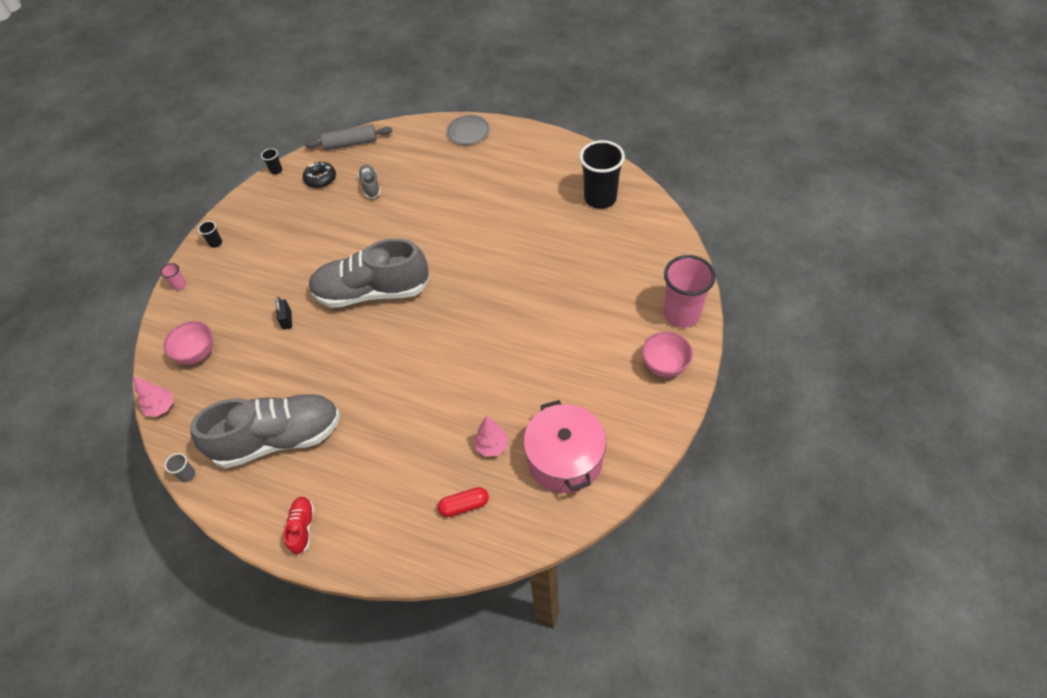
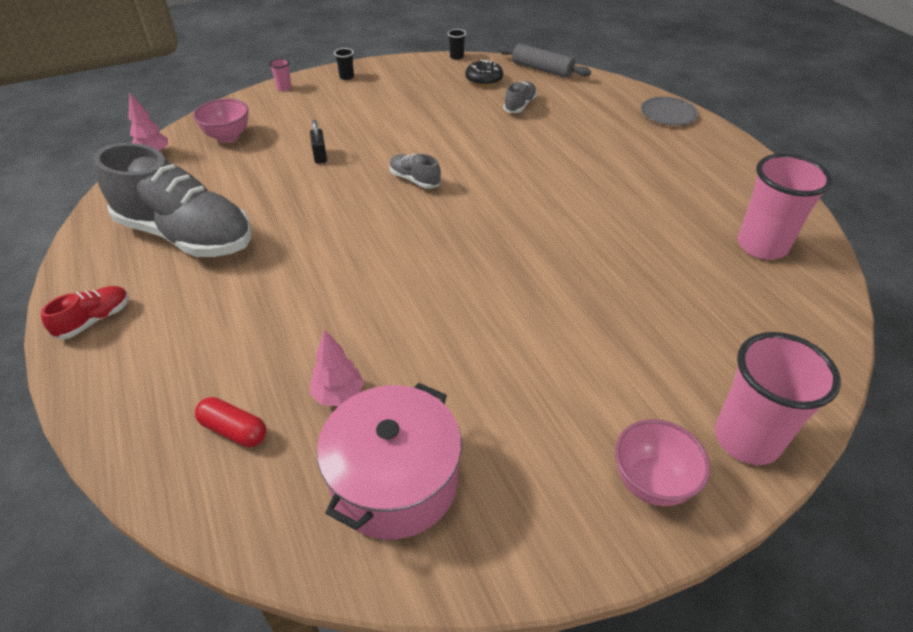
camera: 40 degrees right, 10 degrees down
(187, 475) = (95, 211): grey cup -> none
(287, 320) = (320, 156): black padlock -> black padlock turned 45 degrees counterclockwise
(372, 292) = (414, 180): grey shoe -> grey shoe, size x0.42
(600, 198) = (761, 246): black cup -> pink cup

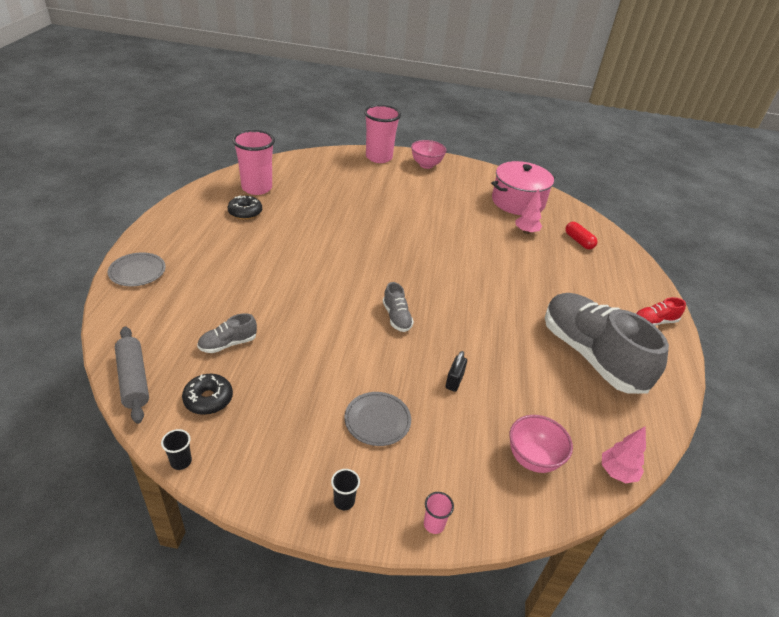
camera: 150 degrees left, 5 degrees down
(361, 112) = (377, 420): none -> grey plate
(707, 206) = (245, 212): none -> black donut

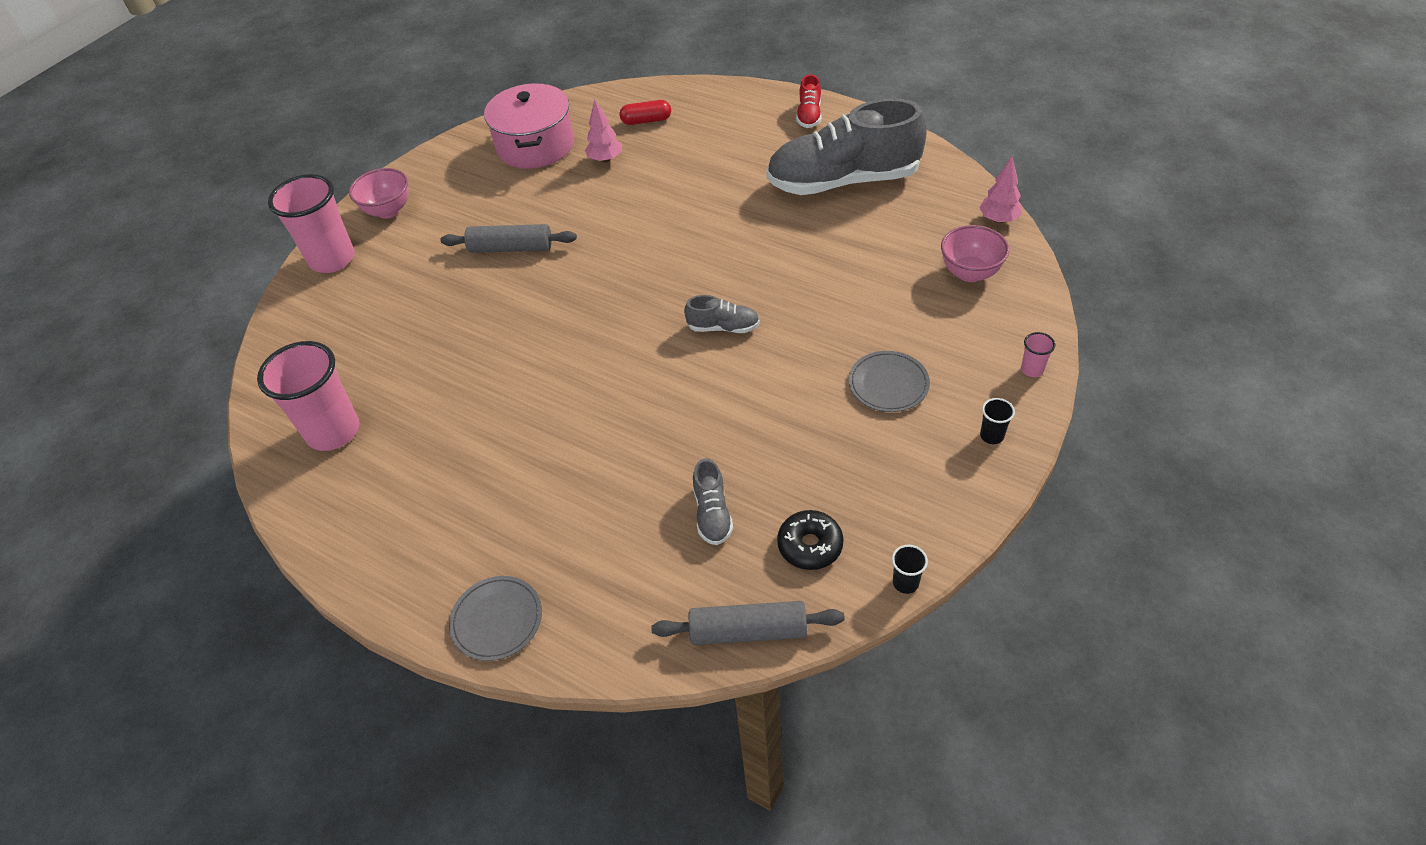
camera: 60 degrees left, 10 degrees up
(245, 212) = (400, 456): black donut -> none
(421, 213) = (511, 248): none -> grey rolling pin
(454, 381) = (848, 302): black padlock -> none

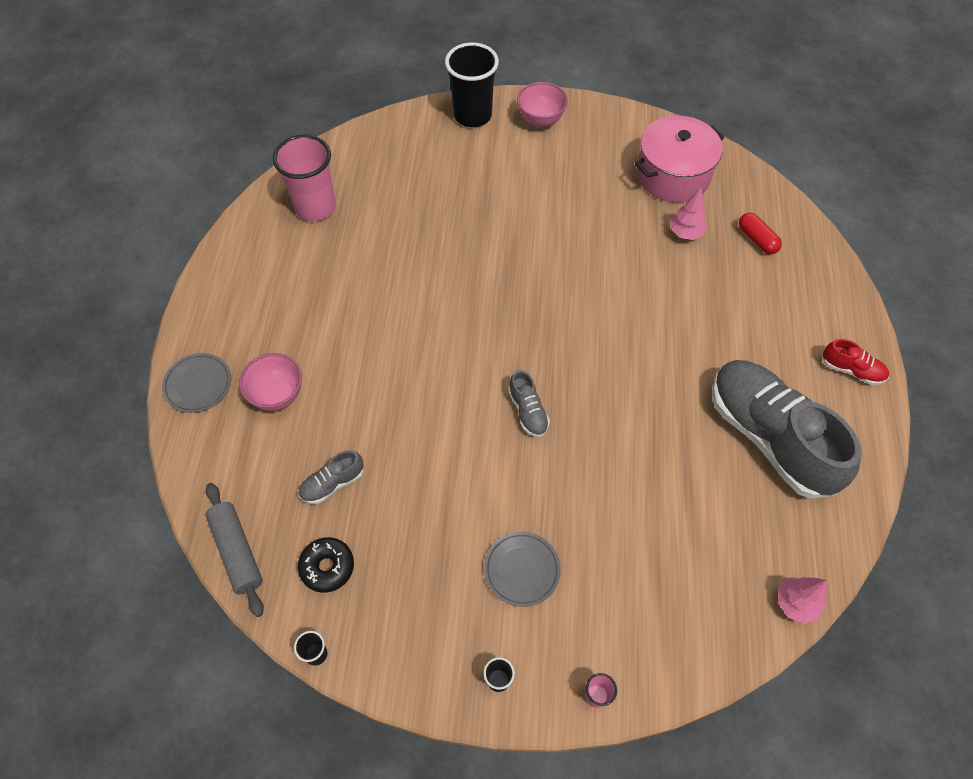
camera: 60 degrees right, 10 degrees up
(332, 259) = (472, 115): pink cup -> black cup
(511, 248) = (542, 219): grey rolling pin -> none
(809, 115) = (851, 370): red shoe -> red shoe turned 135 degrees counterclockwise
(970, 273) = (700, 598): pink bowl -> pink bowl (277, 395)

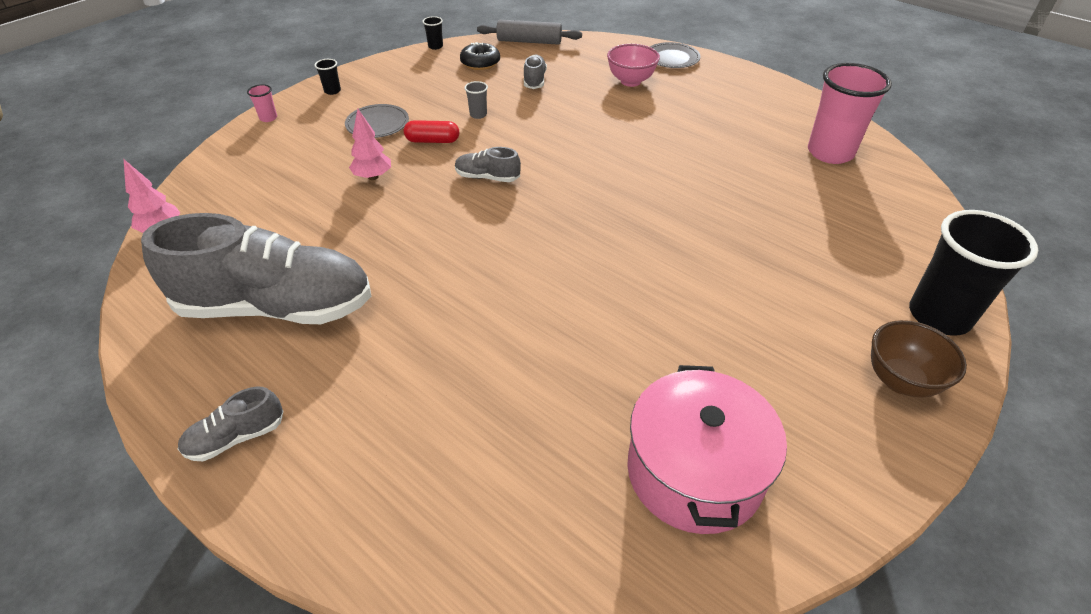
camera: 125 degrees right, 15 degrees down
(437, 489) = (478, 115): none -> grey cup
(541, 120) = (900, 381): pink bowl -> brown bowl
(685, 233) = (578, 413): pink tree -> pink tree (373, 177)
(757, 239) = (498, 491): red capsule -> red capsule (432, 141)
(851, 370) = (236, 437): red shoe -> grey shoe

